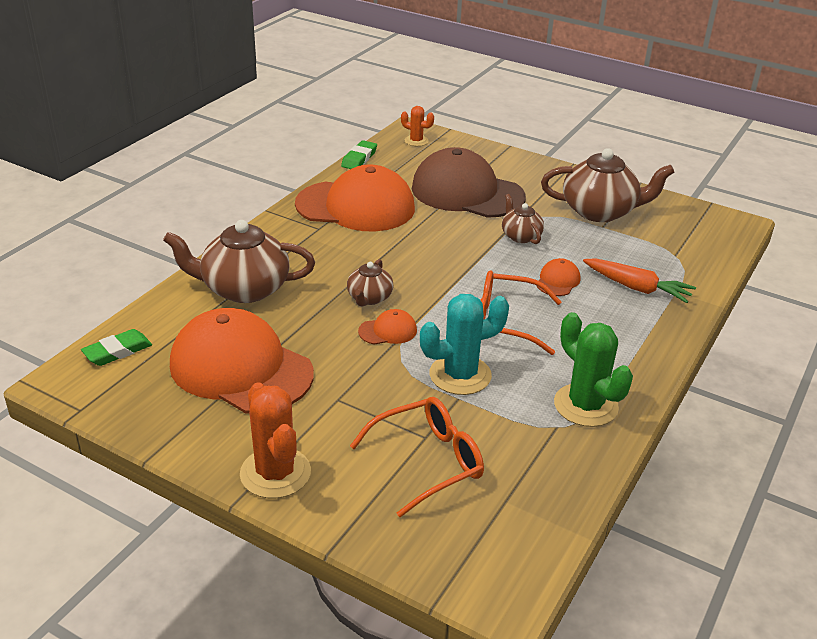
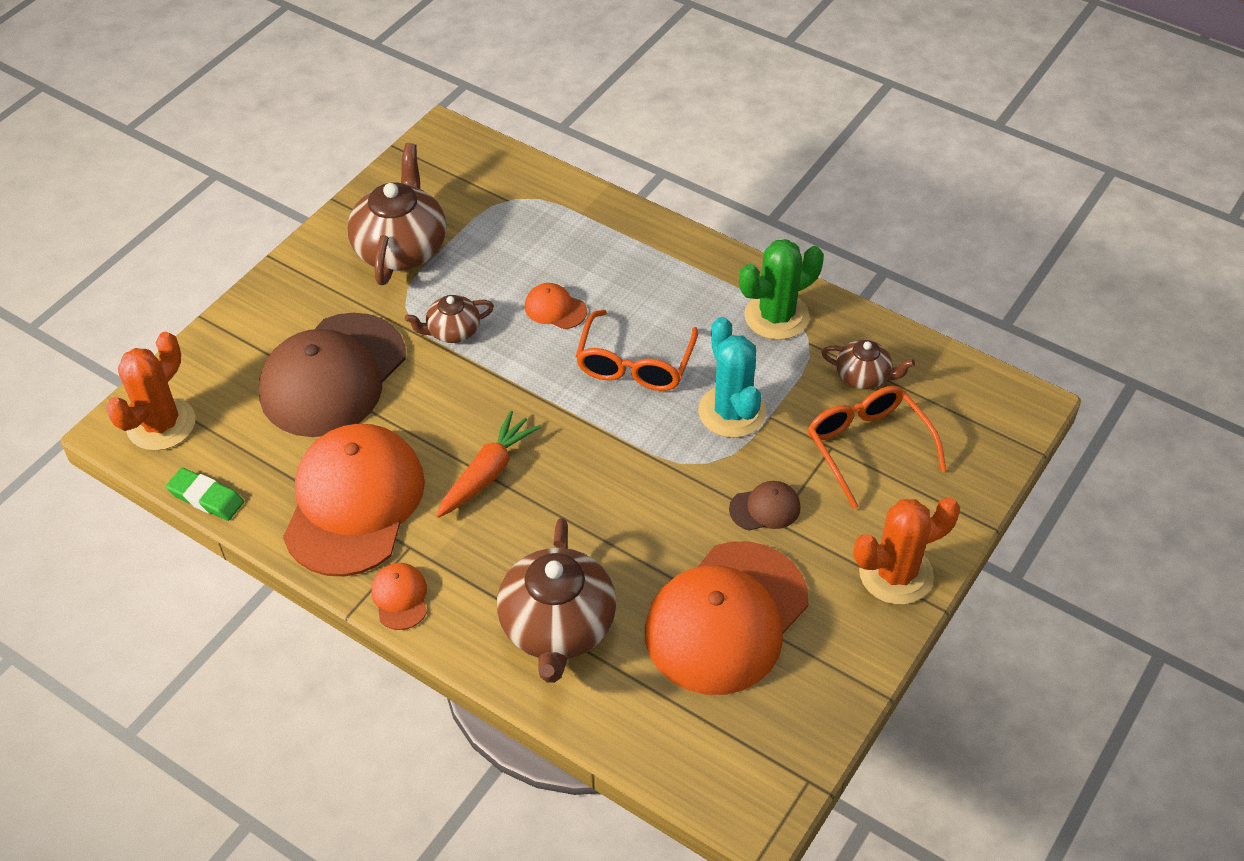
camera: 85 degrees left, 15 degrees up
(117, 351) = (694, 758): green eraser -> none
(352, 392) = (765, 508): none -> brown cap
(369, 298) = (584, 490): brown teapot -> brown teapot (863, 376)
(388, 331) = (652, 473): orange cap -> orange cap (400, 597)
(416, 141) = (161, 424): orange cactus -> orange cactus, size x1.80
(637, 288) = (573, 243): orange carrot -> orange carrot (487, 473)

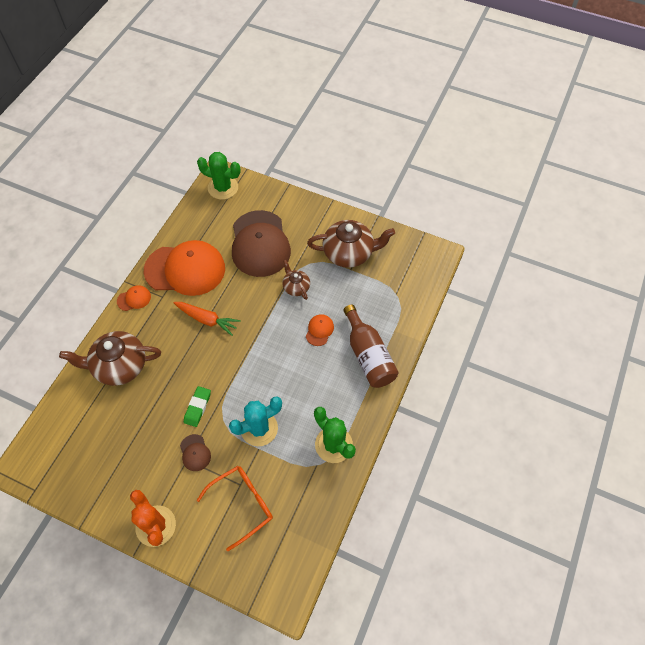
camera: 80 degrees right, 10 degrees up
(161, 424) = (223, 188): orange cactus -> green cactus
(206, 498) = (184, 214): green eraser -> green eraser (197, 407)
(333, 375) = (260, 244): brown cap -> brown cap turned 120 degrees counterclockwise
(621, 251) = (368, 355): none -> brown bottle
(634, 364) = (286, 375): orange glasses -> none
(726, 618) = (126, 441): orange cap -> none
(863, 376) = (294, 498): brown teapot -> none

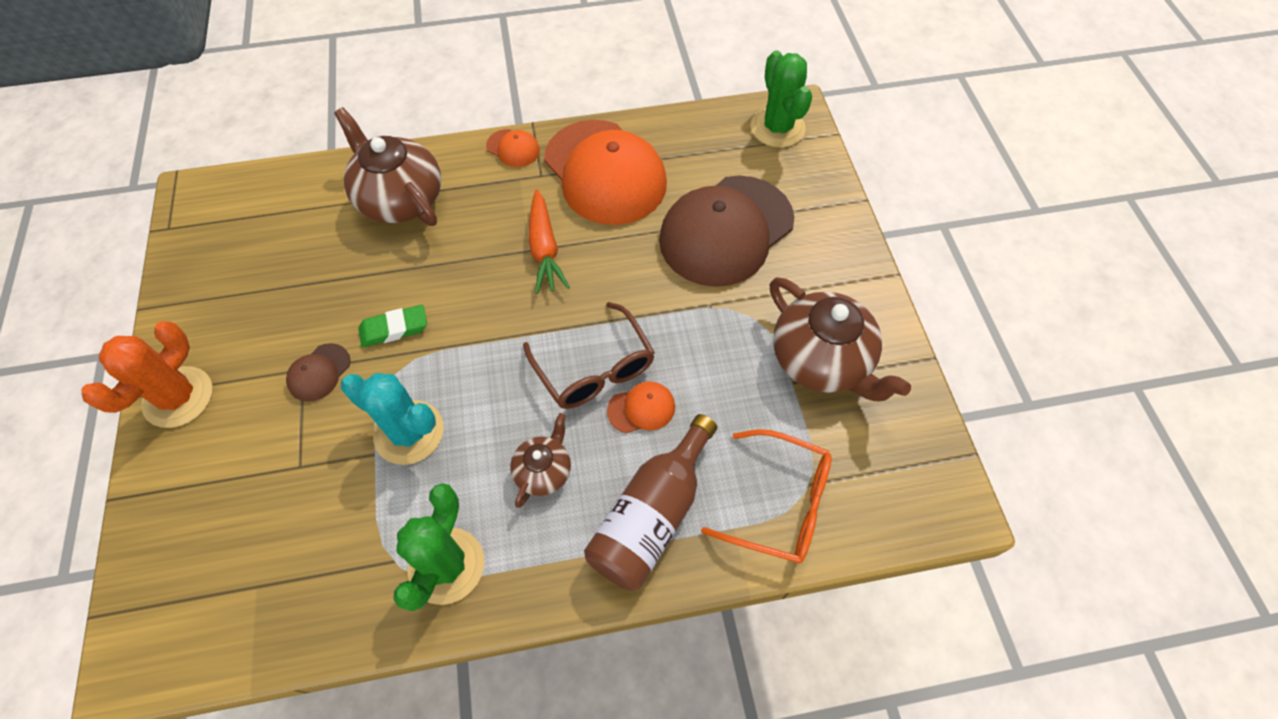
camera: 55 degrees right, 0 degrees up
(242, 504) = (267, 492): orange glasses -> orange glasses (780, 504)
(287, 336) = (595, 369): none -> brown glasses
(296, 287) = (692, 325): brown teapot -> brown teapot (543, 470)

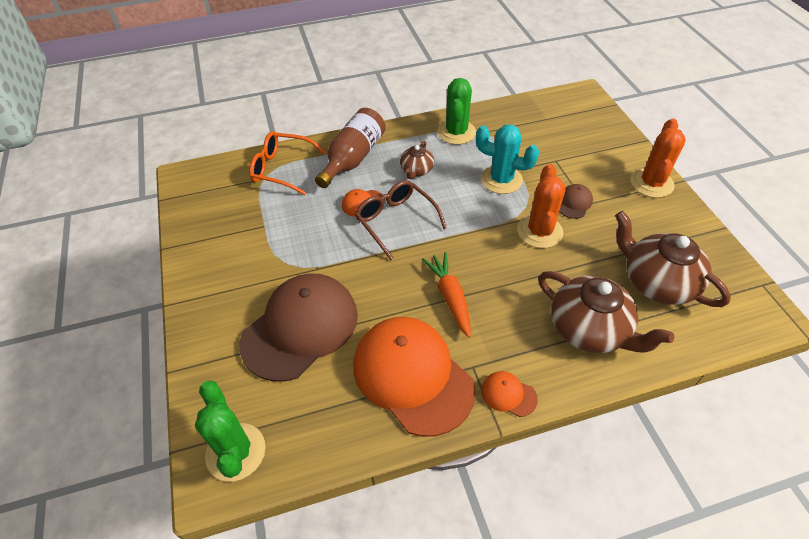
camera: 175 degrees right, 10 degrees down
(394, 329) = (539, 231): green eraser -> orange cactus
(821, 360) = (241, 240): brown teapot -> brown teapot (657, 282)

